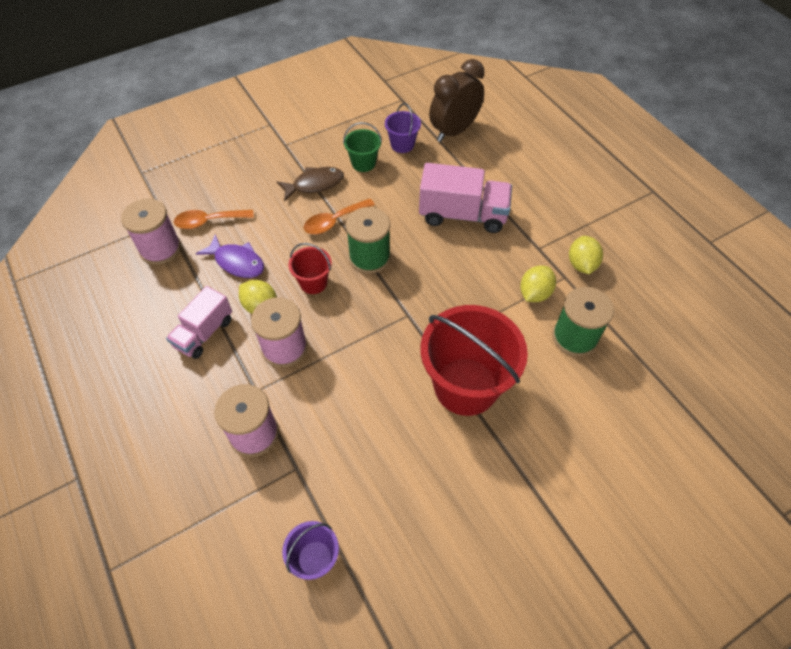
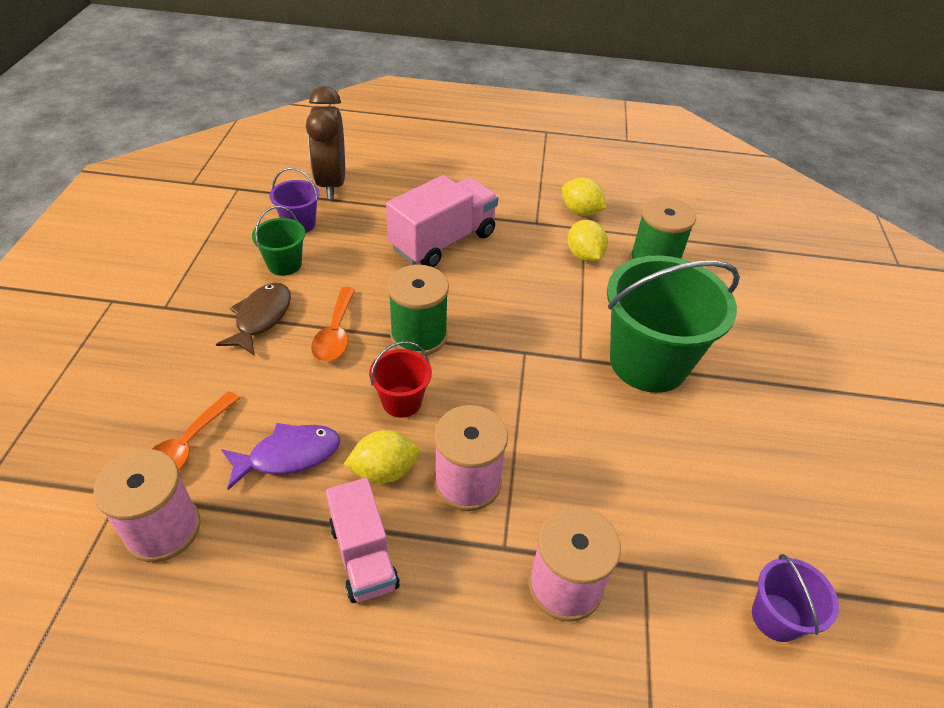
camera: 55 degrees left, 10 degrees down
(465, 386) = (648, 362): red bucket -> green bucket

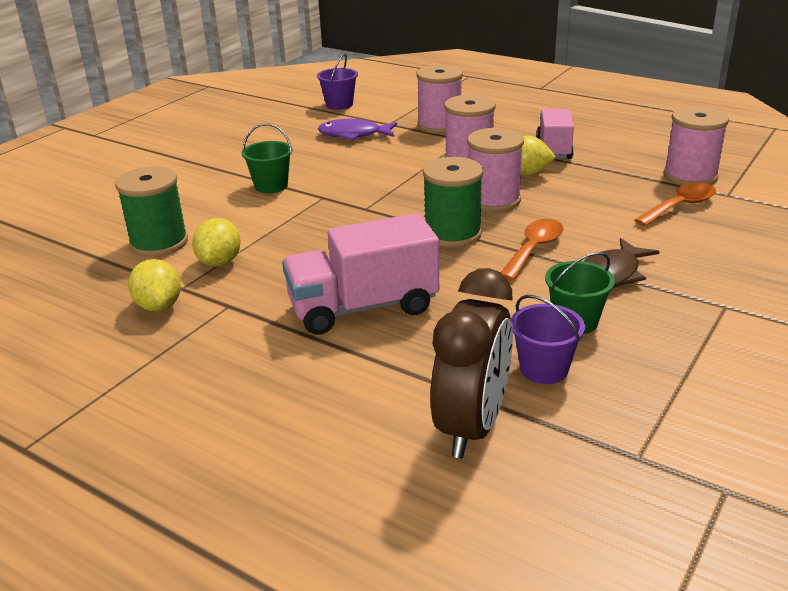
camera: 150 degrees left, 15 degrees down
(288, 456) = (595, 190): purple fish -> purple fish (354, 135)
(401, 401) = (493, 200): red bucket -> pink spool
(648, 362) = (271, 186): green bucket -> green bucket, size x0.47

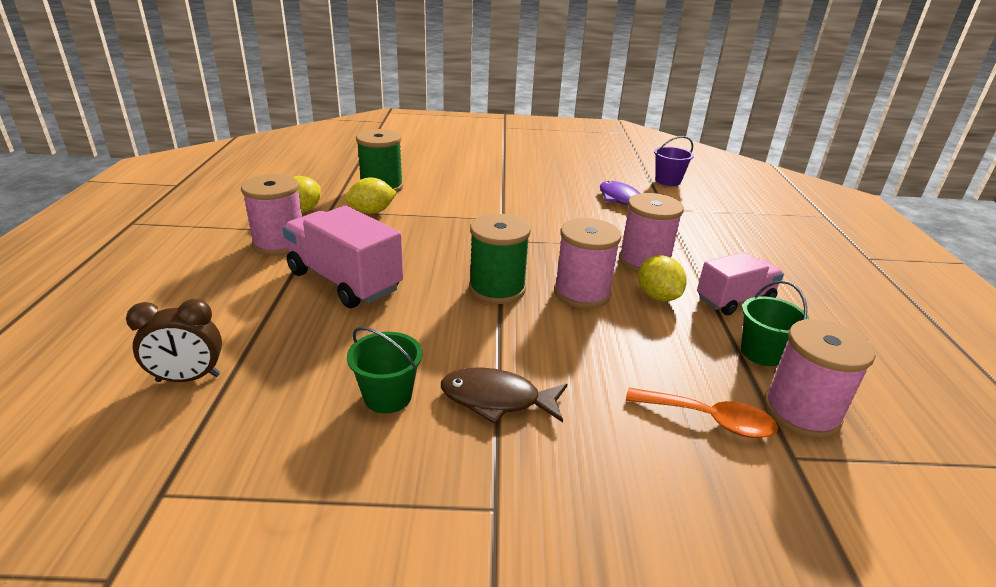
camera: 55 degrees right, 0 degrees up
(271, 186) = (498, 196): green bucket -> green bucket (762, 353)
(439, 125) = (695, 230): pink spool -> pink spool (280, 243)
(472, 427) = (188, 378): brown clock -> brown clock, size x0.63
(534, 249) = (508, 339): orange spoon -> none
(544, 369) = (292, 396): purple bucket -> none

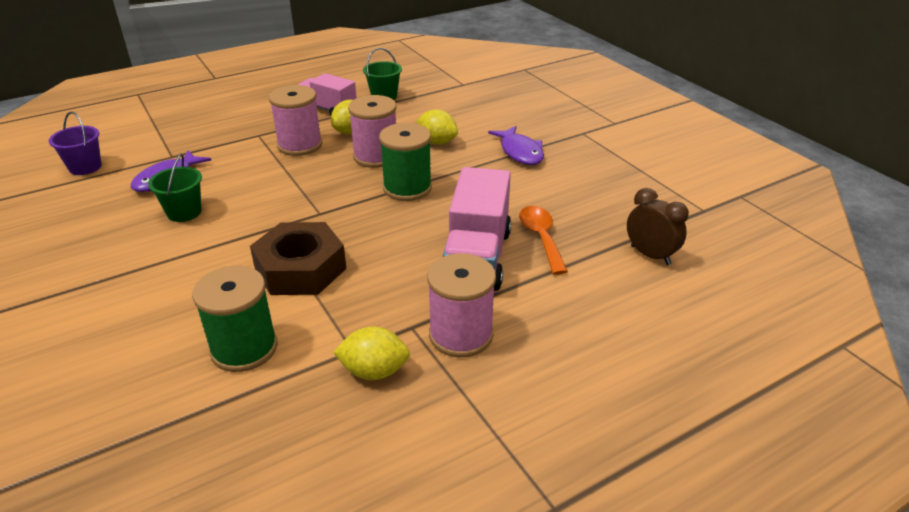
camera: 120 degrees left, 5 degrees up
(372, 212) = (328, 315): yellow lemon -> yellow lemon (437, 142)
(388, 396) = (563, 182): green bucket -> green bucket (184, 212)
(435, 216) = (300, 269): none -> brown nut
(496, 399) = (520, 152): brown fish -> purple fish
(709, 420) = (461, 102): orange spoon -> orange spoon (541, 238)
(801, 412) = (427, 84): pink spool -> none

